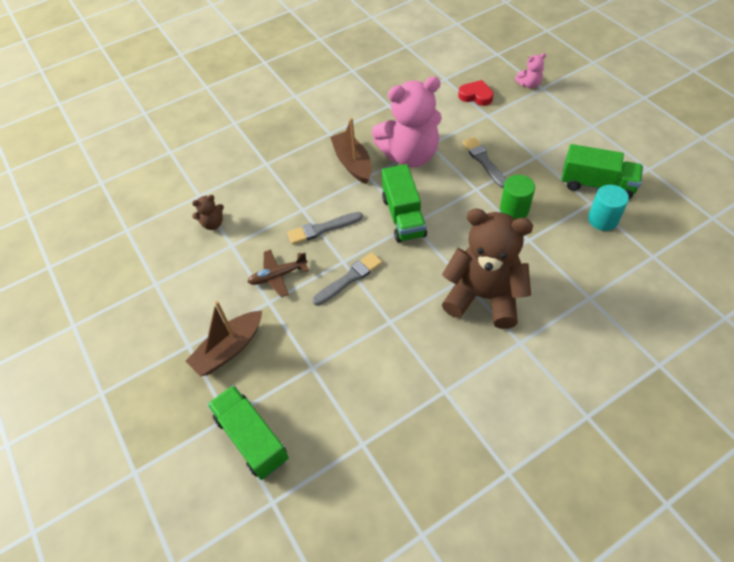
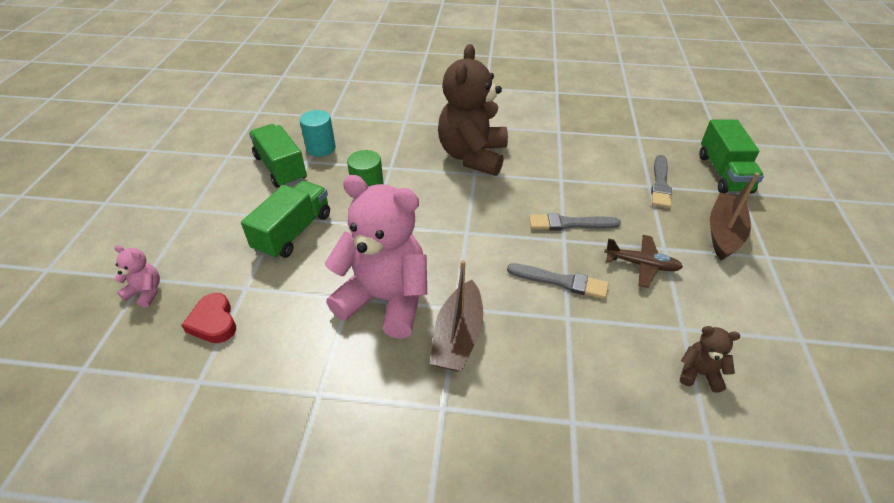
camera: 145 degrees left, 10 degrees down
(229, 349) = (723, 233): brown boat -> brown boat turned 60 degrees counterclockwise
(403, 216) = (467, 242): green truck -> green truck (293, 232)
(483, 296) = (472, 156): brown teddy bear -> brown teddy bear turned 45 degrees clockwise
(484, 161) = (328, 243): grey brush -> grey brush (660, 184)

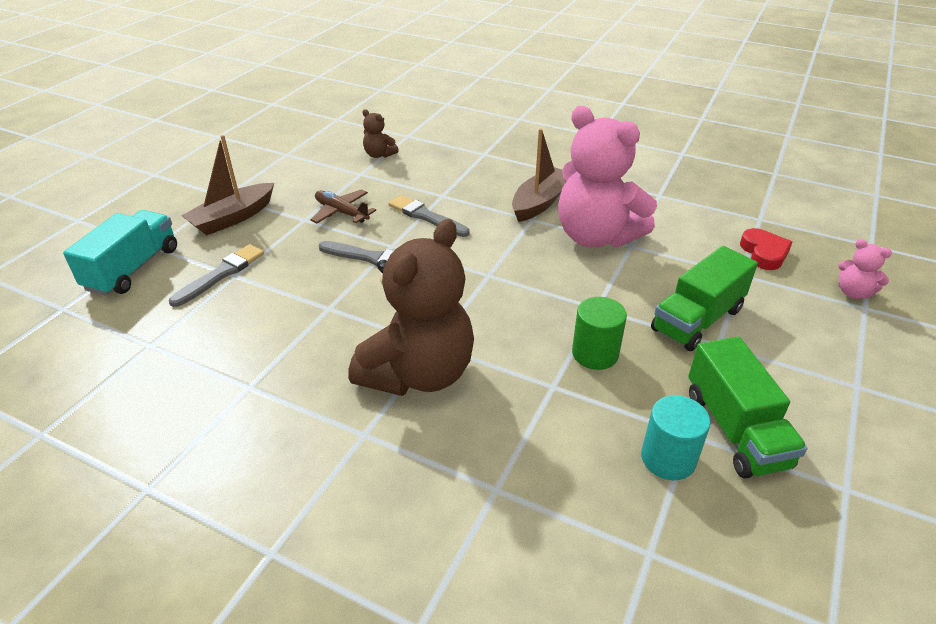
camera: 160 degrees left, 5 degrees down
(723, 173) = (133, 269): green truck -> turquoise truck

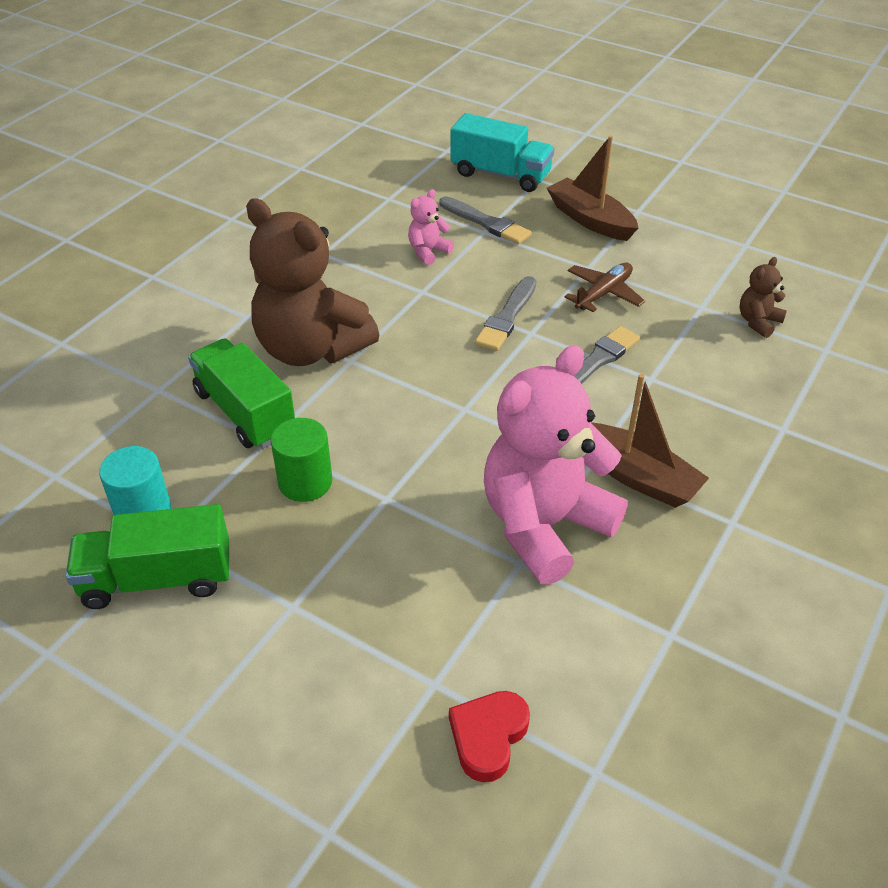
camera: 95 degrees right, 5 degrees up
(697, 319) = (343, 596): green truck -> green truck (245, 412)
(764, 253) = (488, 737): red heart -> red heart turned 120 degrees clockwise
(853, 292) = (366, 832): pink teddy bear -> pink teddy bear (428, 251)

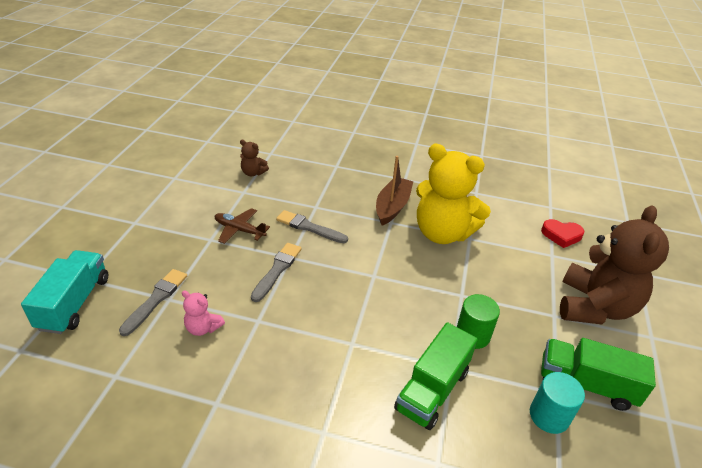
camera: 110 degrees left, 5 degrees down
(157, 579) = (585, 384): green truck -> green truck turned 135 degrees clockwise
(311, 349) = (348, 371): brown teddy bear -> brown teddy bear (594, 307)
(507, 317) = (277, 270): grey brush -> grey brush turned 75 degrees counterclockwise
(544, 525) = (442, 233): pink teddy bear -> yellow teddy bear
(590, 220) = (148, 244): brown boat -> none

